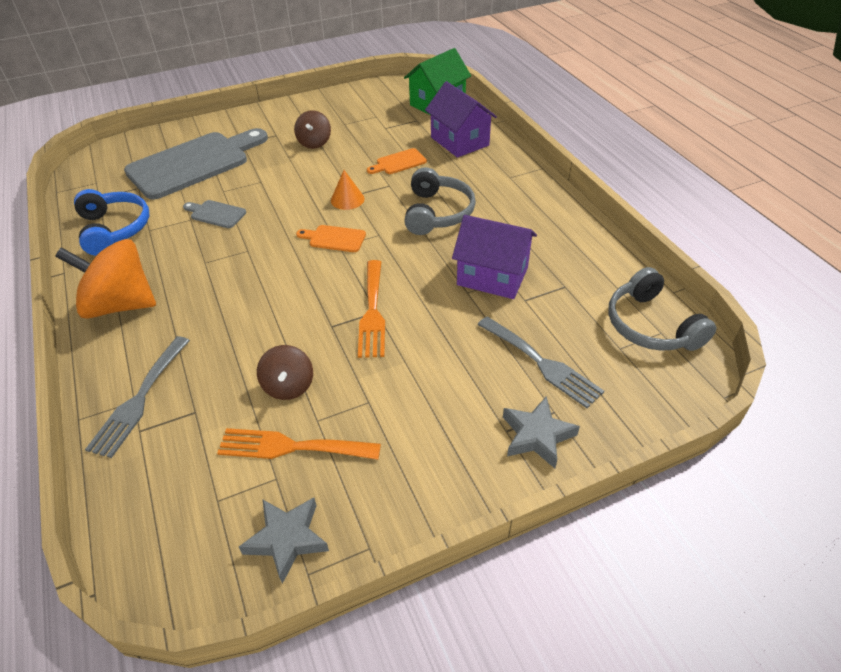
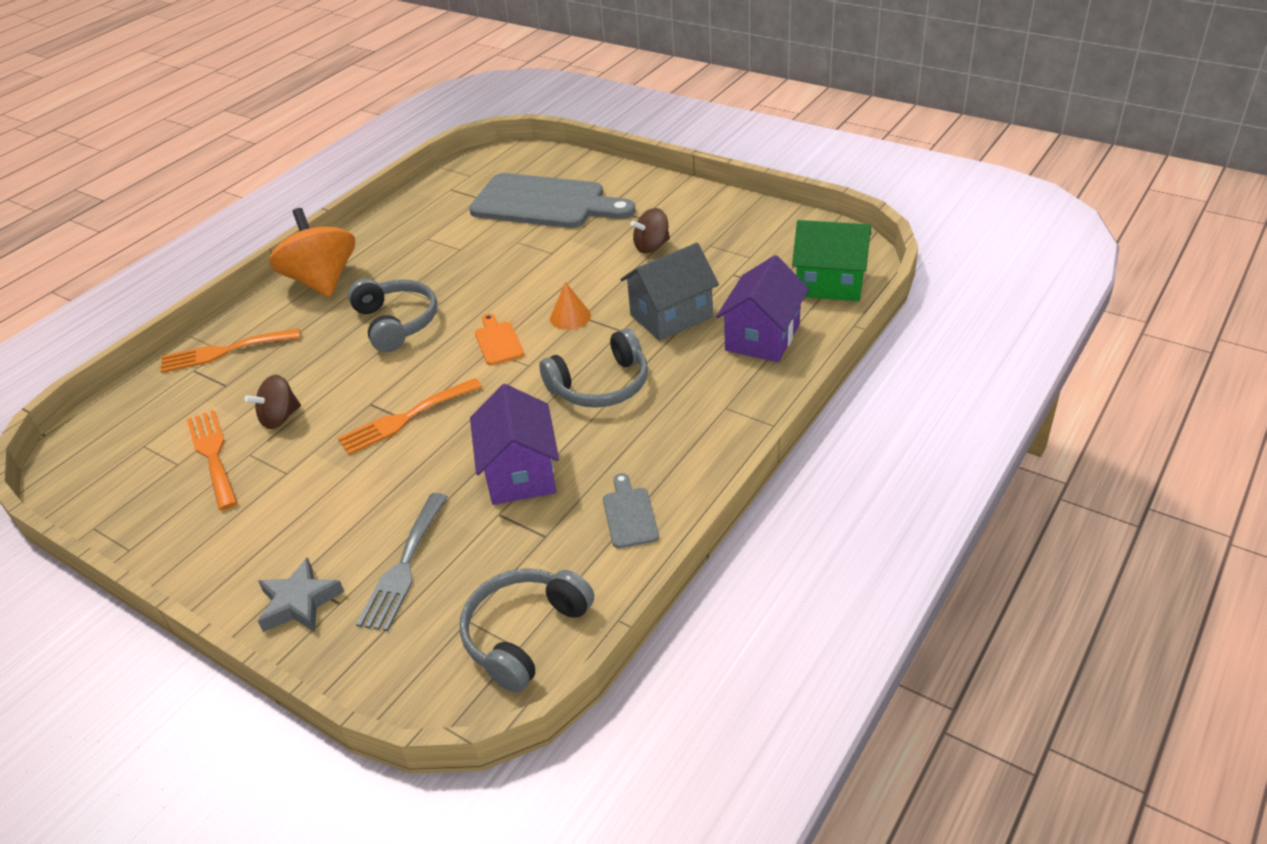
camera: 60 degrees right, 5 degrees down
(114, 229) = (413, 222): blue headphones -> none
(139, 400) = (224, 351): grey fork -> orange fork
(216, 214) = (478, 257): grey cutting board -> grey cutting board (629, 514)
(243, 280) = (396, 323): none -> grey headphones
(287, 539) = (120, 500): grey star -> none
(399, 162) = (671, 316): orange cutting board -> grey house

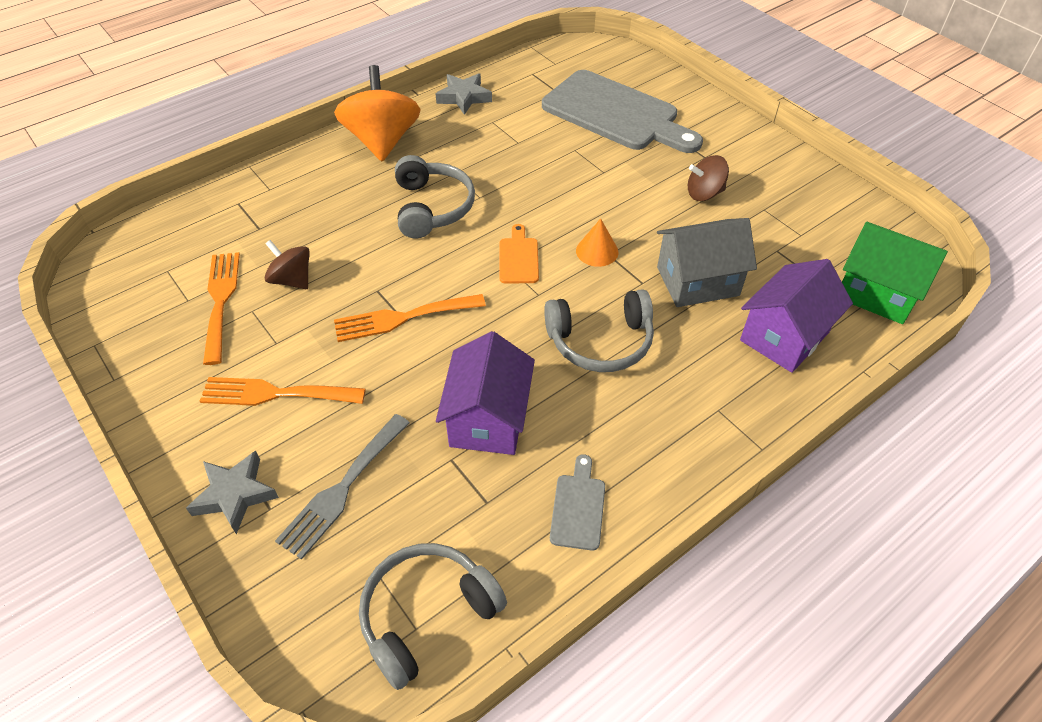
camera: 15 degrees right, 10 degrees up
(224, 351) = (270, 191): orange fork -> orange fork (275, 393)
(280, 418) = (292, 280): brown spinning top -> brown spinning top turned 60 degrees clockwise
(390, 224) = (464, 97): none -> grey star

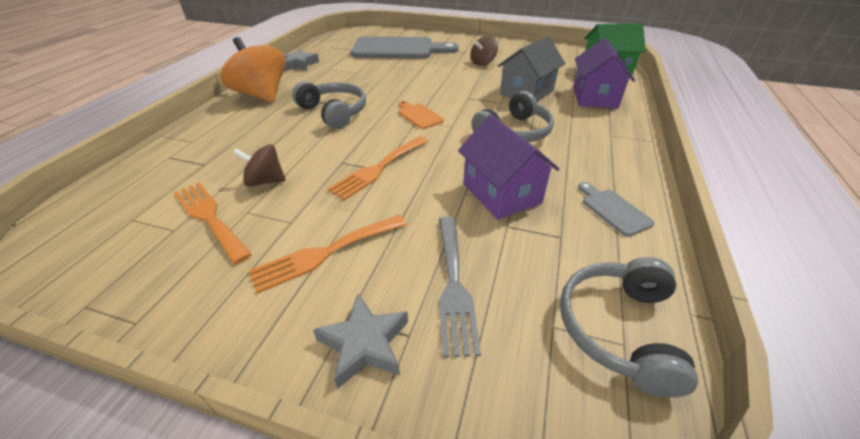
camera: 35 degrees left, 10 degrees down
(597, 251) = (460, 98): orange cone -> none

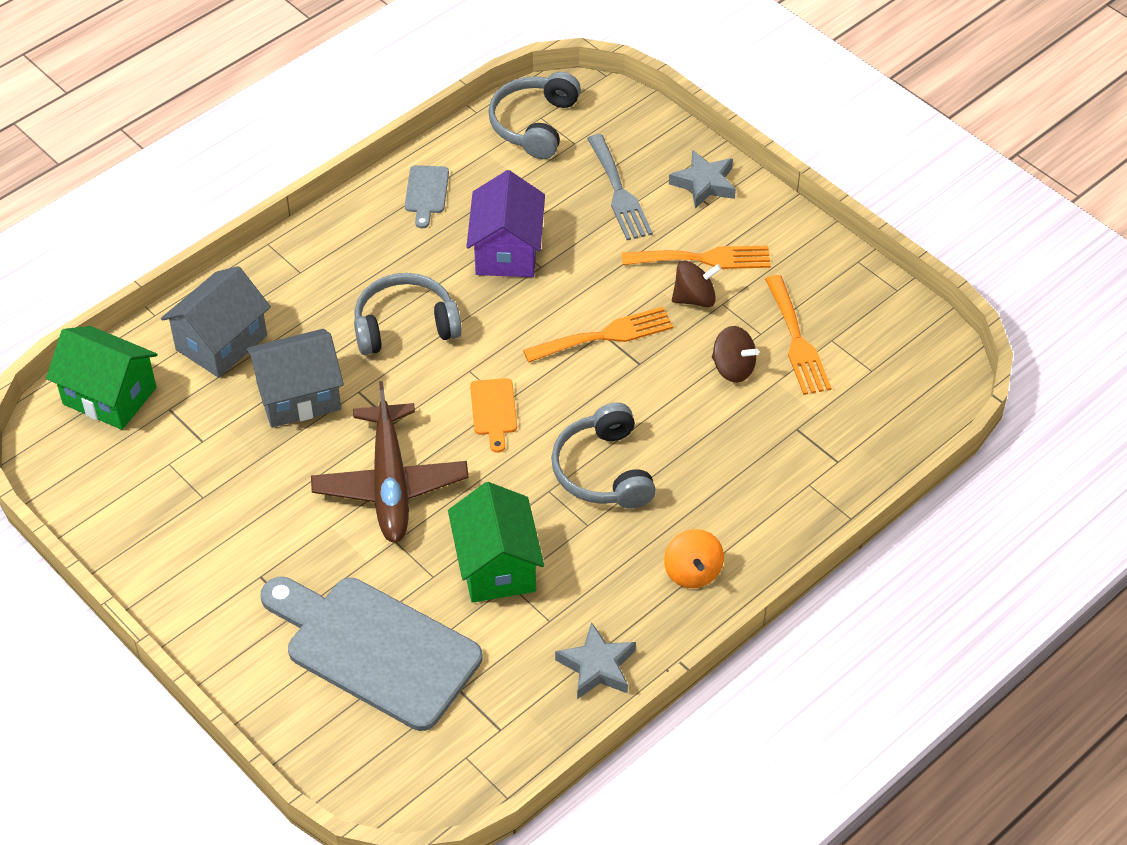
camera: 150 degrees left, 10 degrees up
(262, 95) = (692, 572): orange spinning top -> orange spinning top, size x0.55
(366, 74) = (496, 566): none -> green house
(443, 81) = (390, 483): none -> brown plane
(454, 285) = (619, 192): grey fork -> grey fork turned 135 degrees clockwise
(482, 63) = (271, 515): brown spinning top -> brown spinning top (694, 298)
(594, 97) = (221, 342): purple house -> grey house
(618, 329) = (534, 124): grey headphones -> grey headphones turned 150 degrees clockwise

